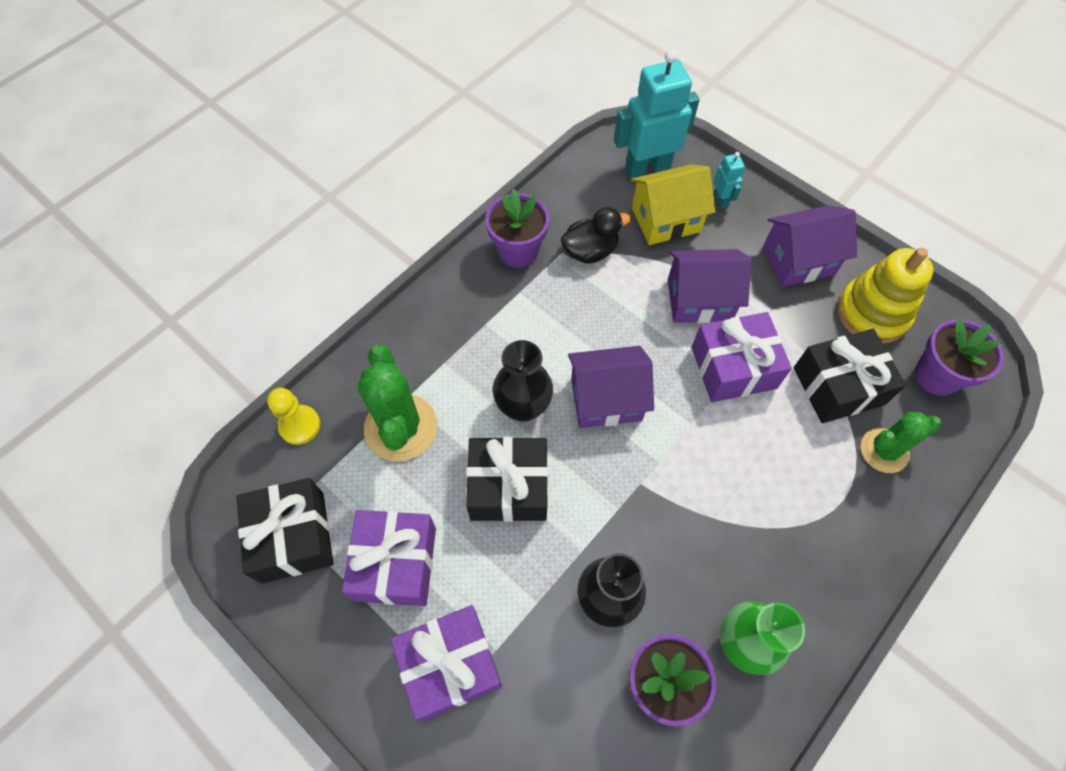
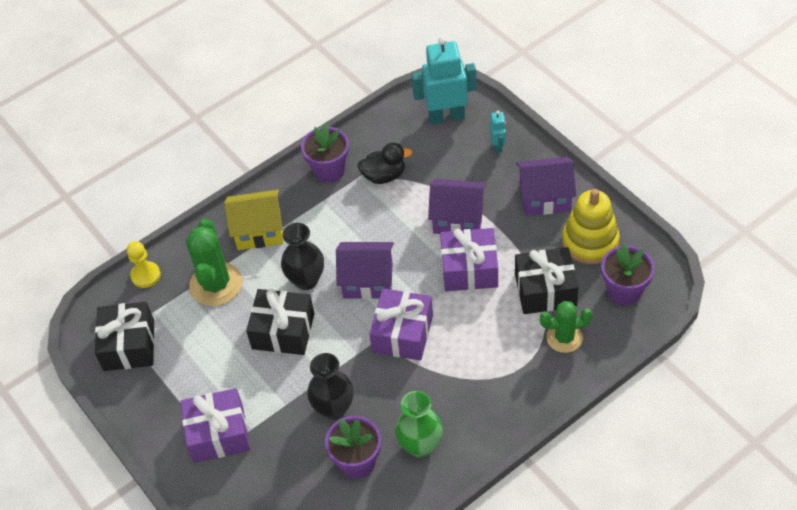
camera: 15 degrees right, 10 degrees down
(396, 563) = (195, 369): purple gift -> purple gift (403, 333)
(666, 220) = (449, 158): yellow house -> yellow house (259, 231)

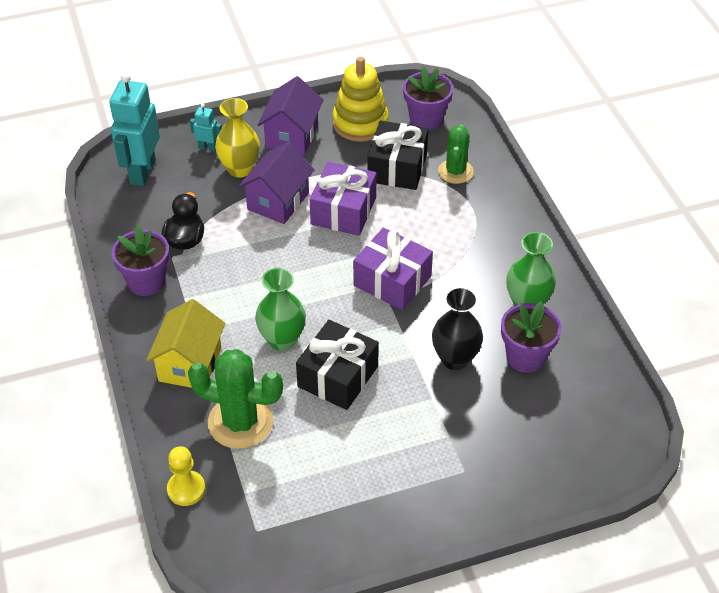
camera: 75 degrees left, 5 degrees down
(129, 345) = (279, 529): black gift -> none
(218, 434) = (442, 467): purple gift -> none
(306, 280) = (282, 340): black vase -> green vase
(368, 281) = (313, 290): purple house -> none
(483, 178) = (240, 169): none -> yellow vase

